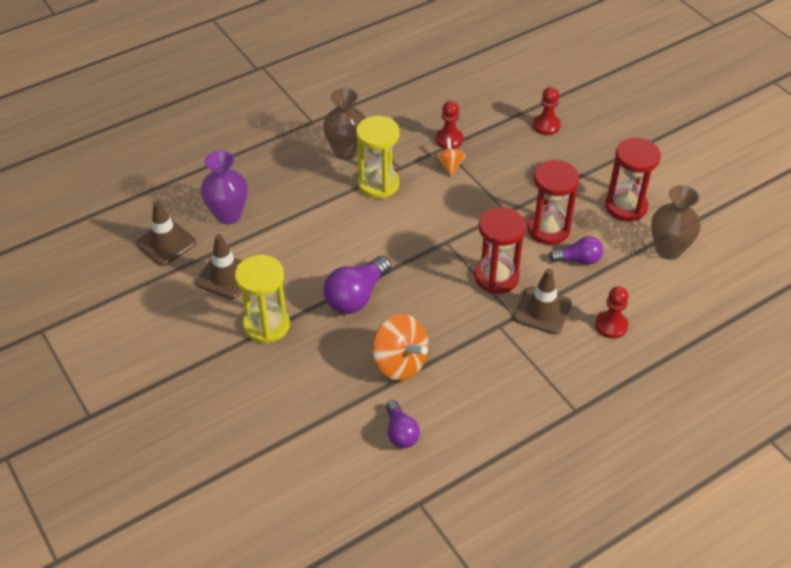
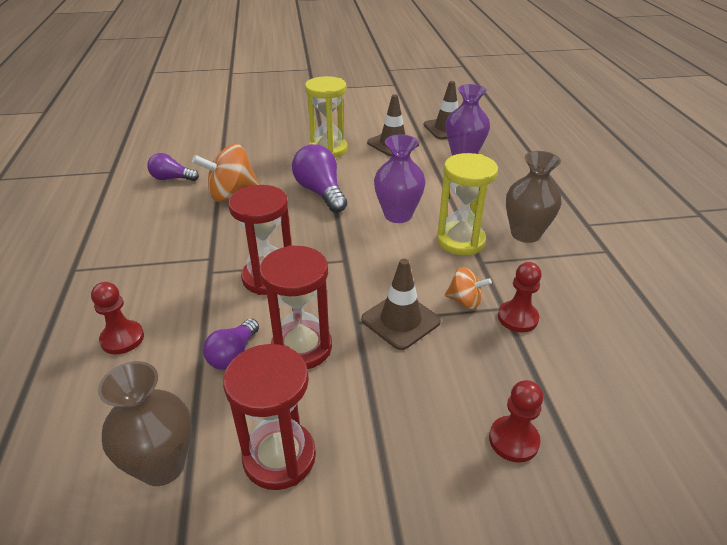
camera: 115 degrees right, 10 degrees down
(363, 231) = (398, 215): none -> purple vase
(542, 310) = (196, 294): brown traffic cone -> brown traffic cone (400, 320)

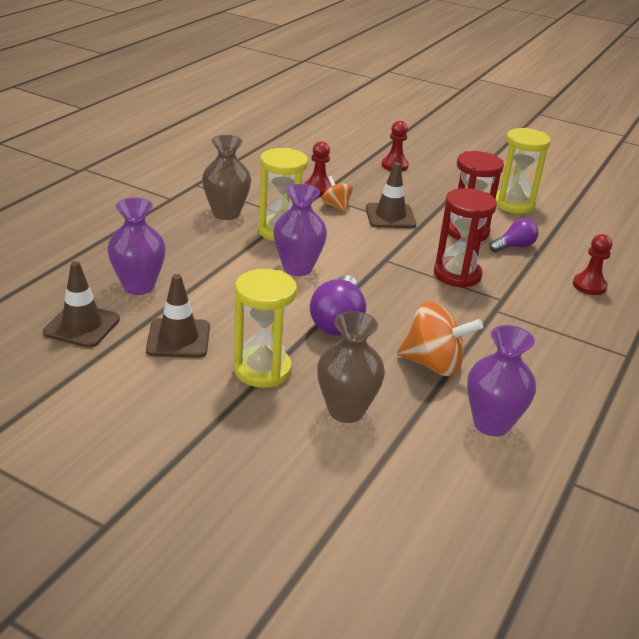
camera: 145 degrees left, 5 degrees down
(162, 466) = (577, 225): brown vase -> brown vase (346, 410)
(172, 178) = (491, 424): purple light bulb -> purple vase
(279, 457) = (514, 204): red hourglass -> yellow hourglass

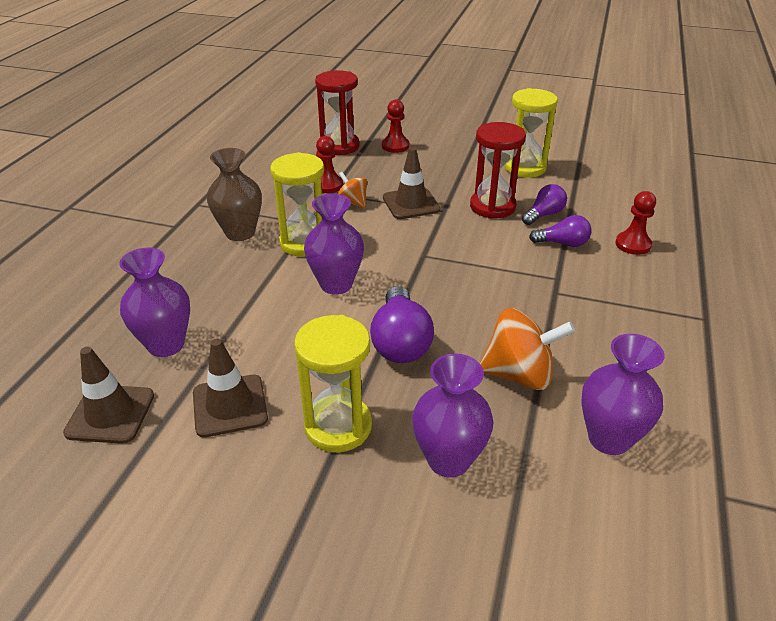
camera: 10 degrees left, 5 degrees up
(346, 410) = (448, 460): brown vase -> purple vase
(457, 275) = (502, 258): red hourglass -> red hourglass (339, 146)
(521, 273) = (562, 243): none -> purple light bulb

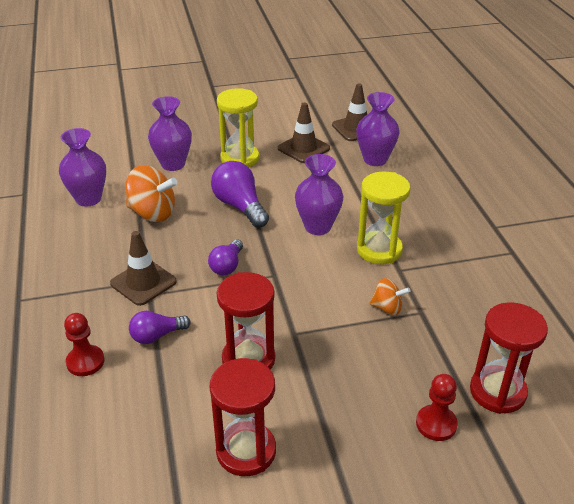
camera: 150 degrees right, 0 degrees up
(240, 233) = (438, 240): brown vase -> none
(328, 185) = (435, 320): red pawn -> none
(411, 204) = (332, 329): brown traffic cone -> brown traffic cone (143, 282)
(519, 374) = (152, 213): orange spinning top -> orange spinning top turned 135 degrees counterclockwise
(525, 168) = (246, 451): yellow hourglass -> red hourglass
(544, 215) = (189, 369): purple light bulb -> purple light bulb (227, 266)

